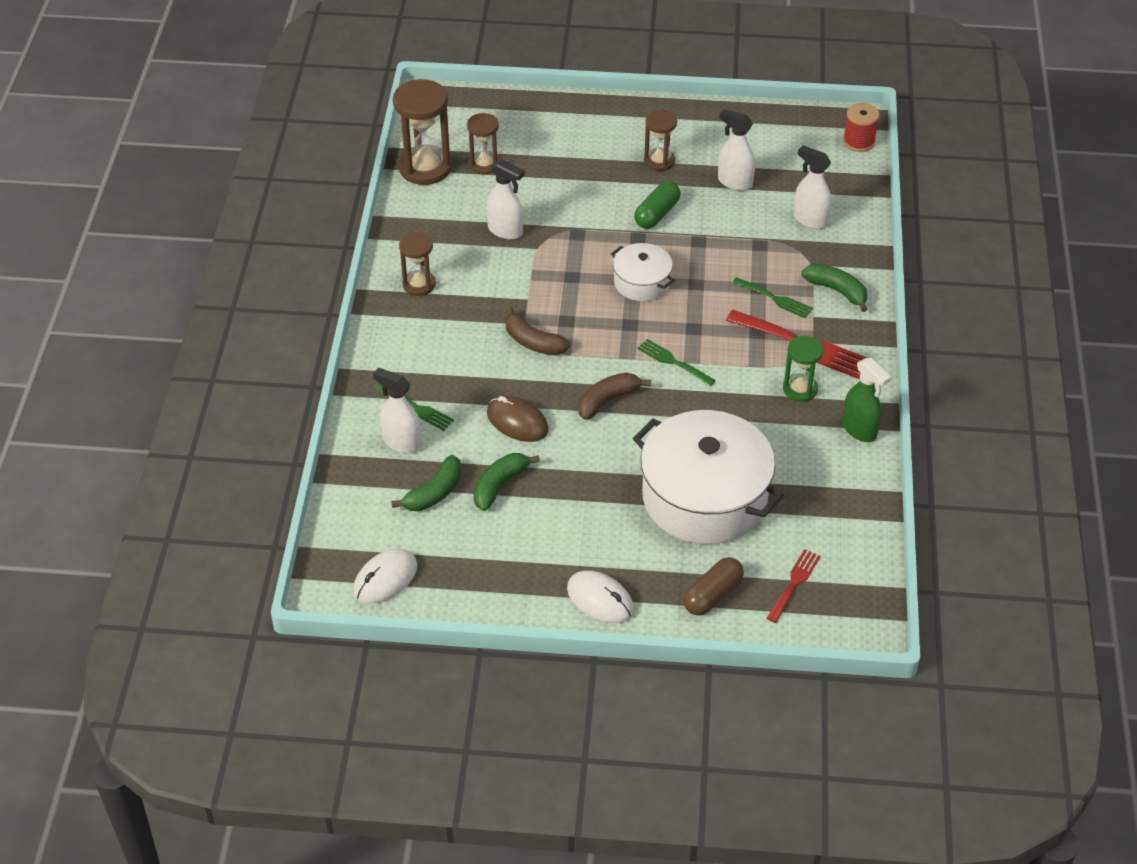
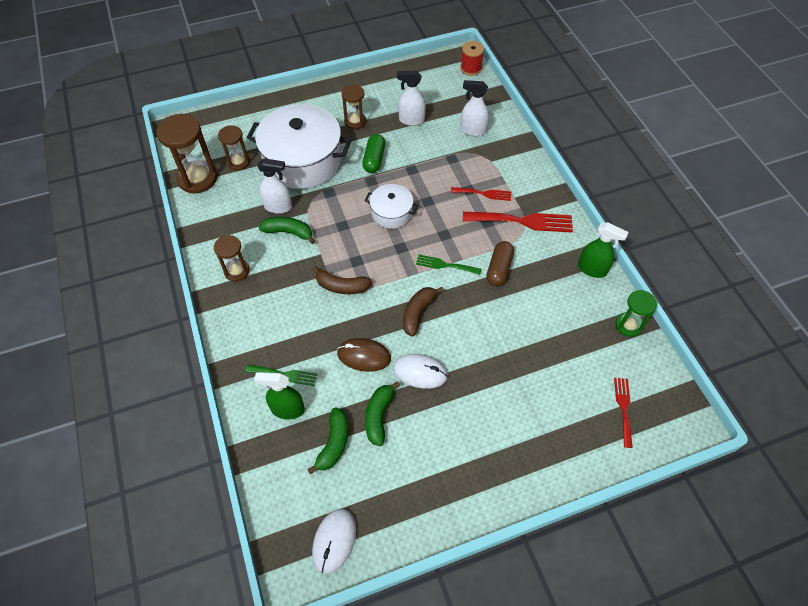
camera: 25 degrees left, 10 degrees up
(401, 442) = (287, 409): white spray bottle -> green spray bottle
(600, 599) = (503, 484): white mouse -> white mouse (420, 372)
(704, 497) = (525, 364): white pot -> white pot (302, 160)
(712, 595) = (576, 443): brown capsule -> brown capsule (499, 269)
(775, 299) = (484, 193): green fork -> red fork
(800, 389) = (538, 254): green hourglass -> green hourglass (628, 325)
(837, 291) = (518, 174): green banana -> green banana (288, 232)

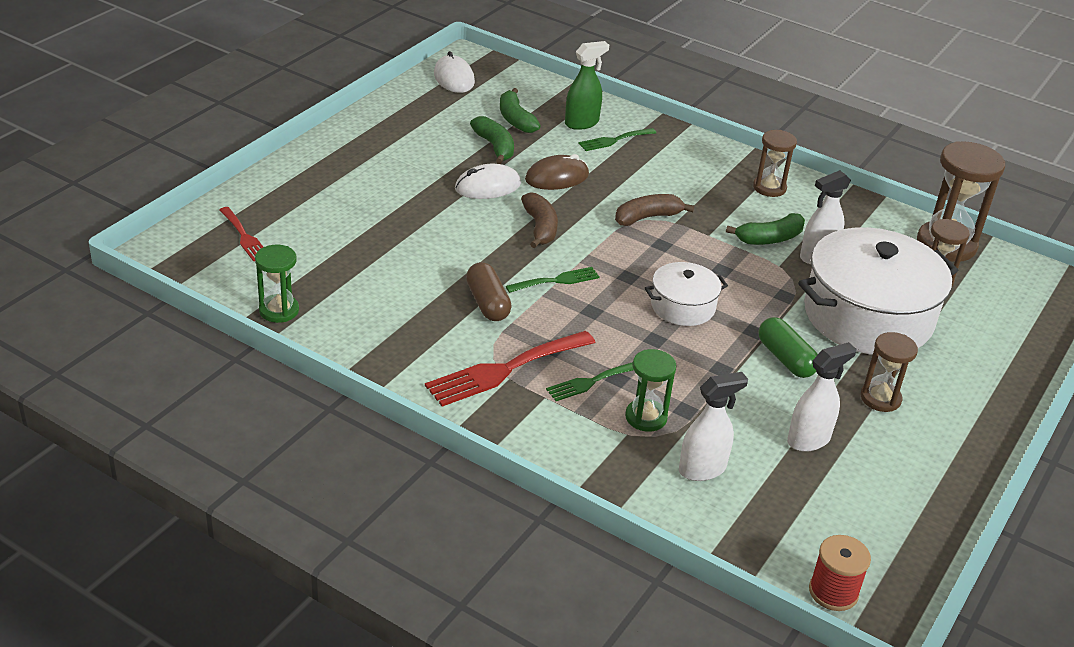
camera: 140 degrees right, 20 degrees down
(474, 164) = (646, 417): none -> green hourglass
(484, 193) = (591, 382): red fork -> green fork
(592, 269) = (364, 351): green spray bottle -> none

